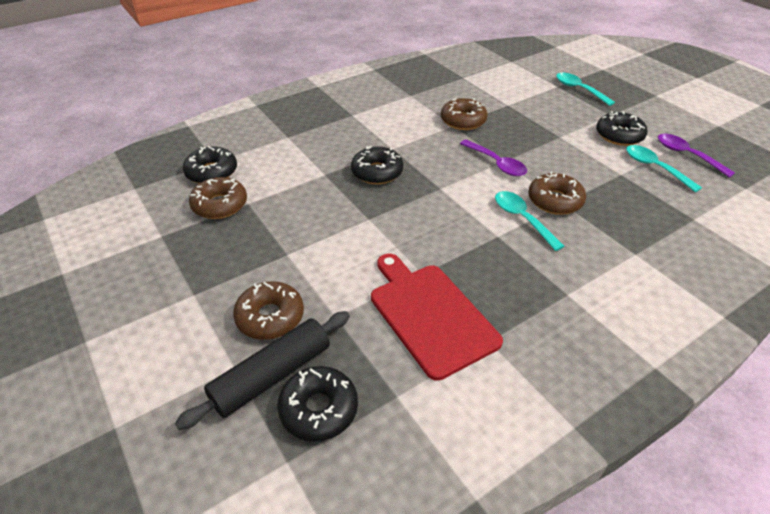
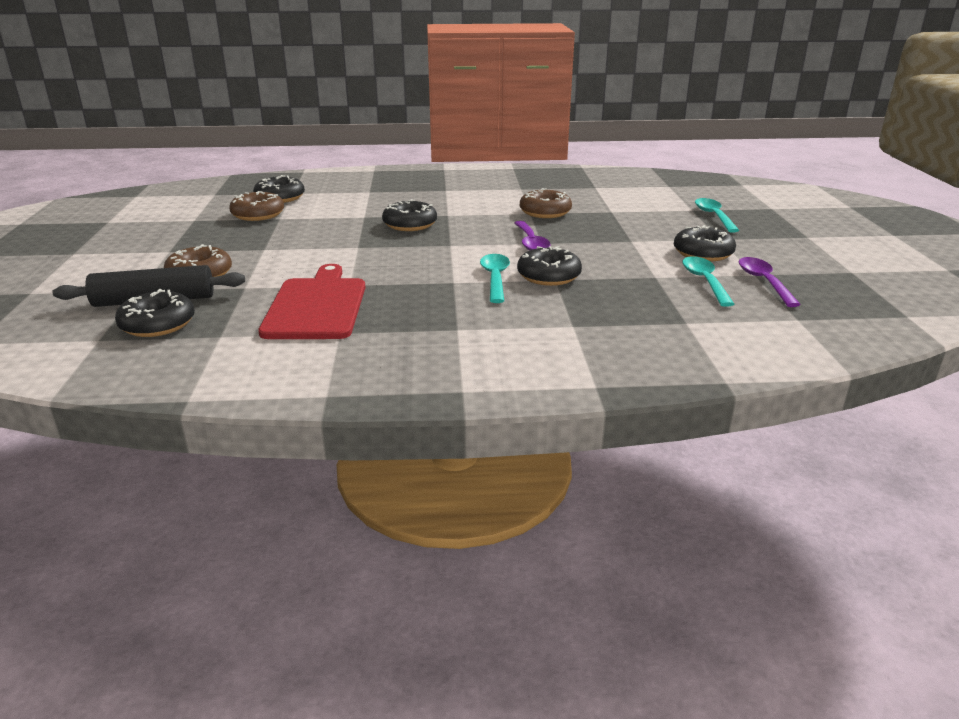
camera: 30 degrees right, 15 degrees down
(555, 201) = (548, 276): brown donut -> black donut

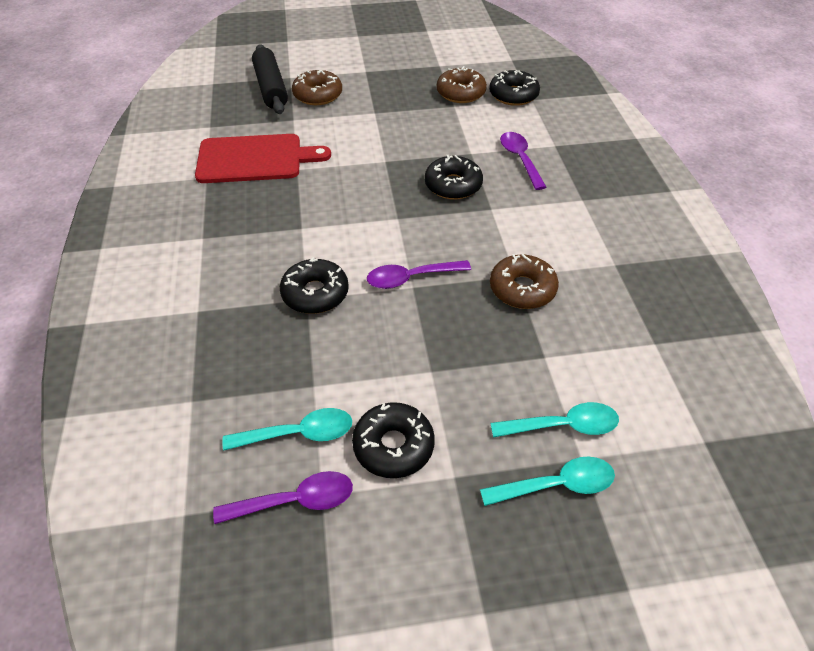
camera: 85 degrees right, 20 degrees up
(158, 324) = (231, 98): black donut -> none
(383, 202) = (520, 159): none -> purple spoon
(495, 278) = (309, 255): turquoise spoon -> turquoise spoon (563, 426)

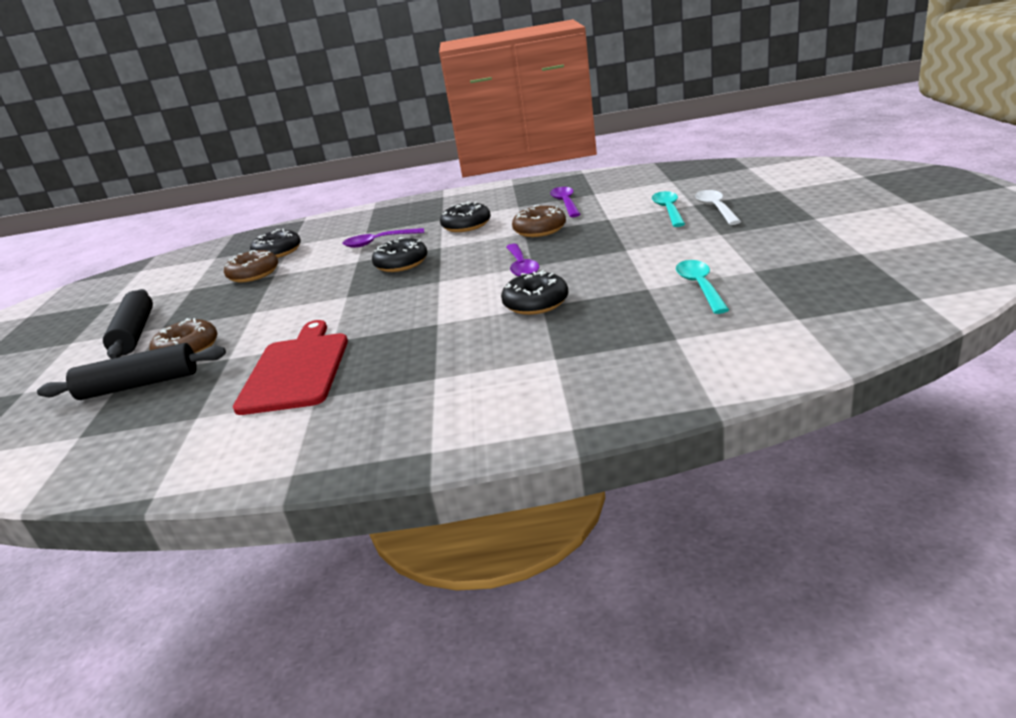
camera: 80 degrees left, 20 degrees down
(295, 501) = (764, 278): purple spoon -> purple spoon (566, 203)
(359, 61) = (135, 333): none -> black rolling pin
(393, 446) = (700, 253): black donut -> black donut (466, 225)
(556, 485) = (716, 208): turquoise spoon -> white spoon

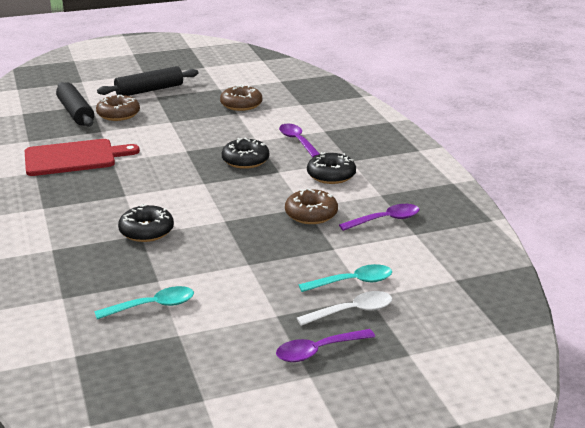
camera: 70 degrees right, 0 degrees up
(278, 252) = (285, 103): black donut -> none
(521, 267) = (222, 216): purple spoon -> purple spoon (318, 351)

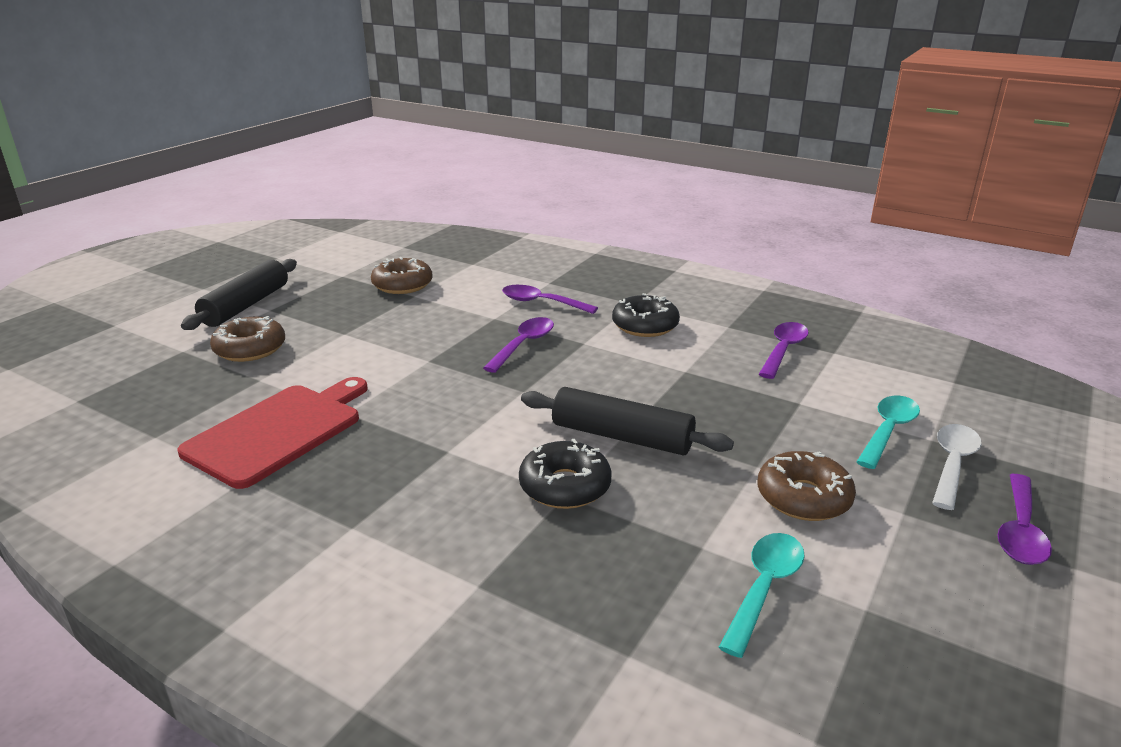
camera: 40 degrees left, 0 degrees up
(76, 113) = (175, 369): black rolling pin -> black rolling pin (622, 436)
(245, 160) = (523, 345): black donut -> purple spoon
(311, 214) = (706, 375): brown donut -> brown donut (803, 497)

